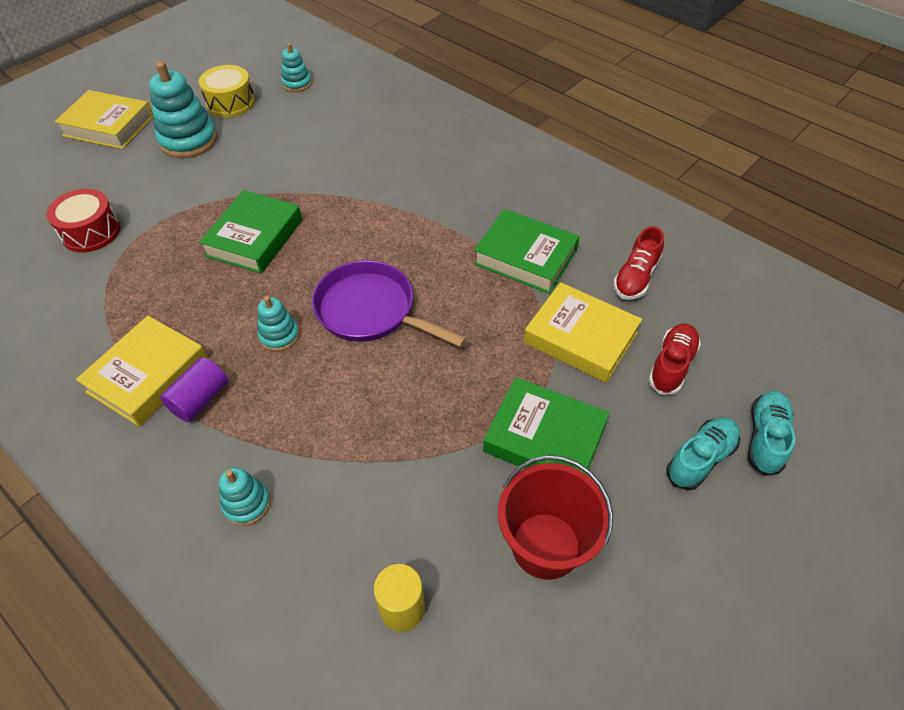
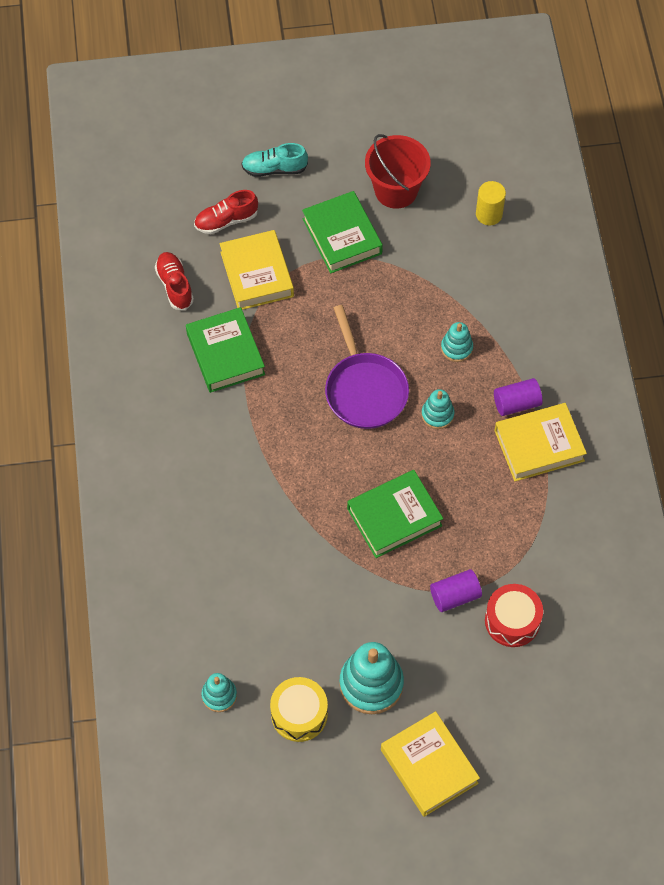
camera: 140 degrees left, 10 degrees up
(156, 219) = (455, 596): none -> purple cylinder
(247, 504) = (530, 318): turquoise stacking toy -> turquoise stacking toy (456, 348)
(636, 277) = (175, 286): red shoe -> red shoe turned 90 degrees counterclockwise
(765, 438) = (229, 153): turquoise shoe -> none

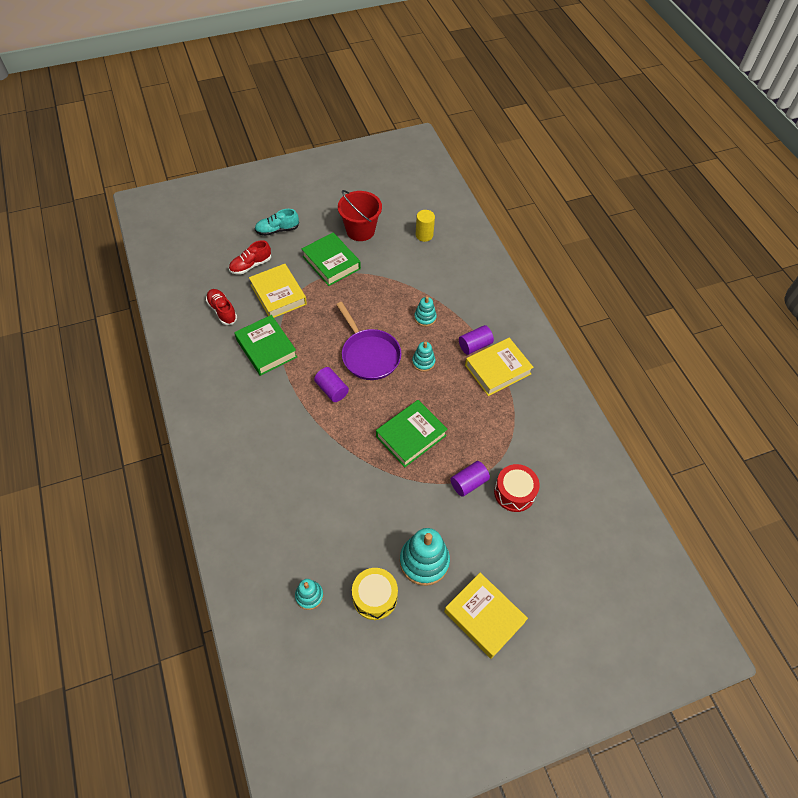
camera: 15 degrees left, 5 degrees down
(302, 431) = (332, 390): none -> purple cylinder

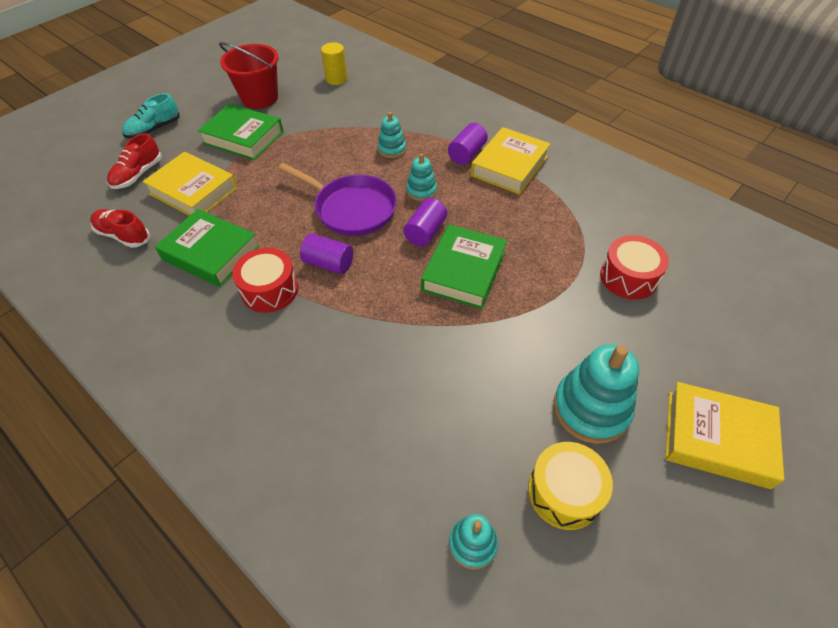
camera: 25 degrees left, 5 degrees down
(287, 391) = (270, 290): none -> red drum
(468, 483) = (570, 291): purple cylinder -> purple cylinder (425, 232)

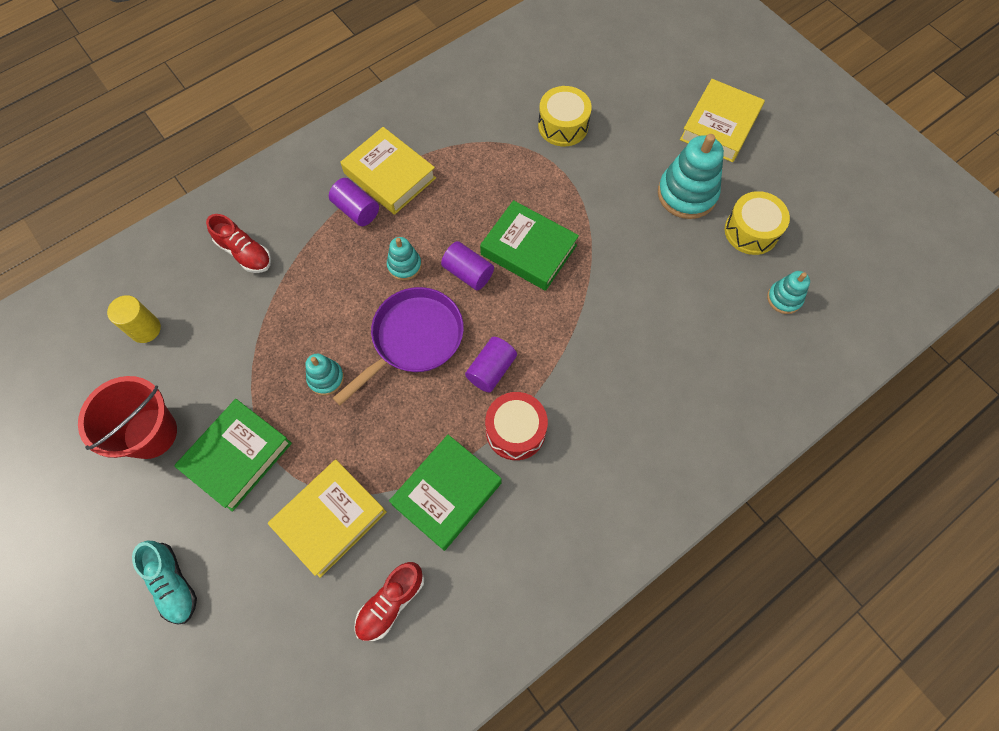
camera: 80 degrees left, 15 degrees up
(138, 174) = (273, 597): red shoe -> red shoe (244, 253)
(392, 149) = (322, 284): turquoise stacking toy -> turquoise stacking toy (326, 378)
(628, 277) = (563, 126): red drum -> yellow drum

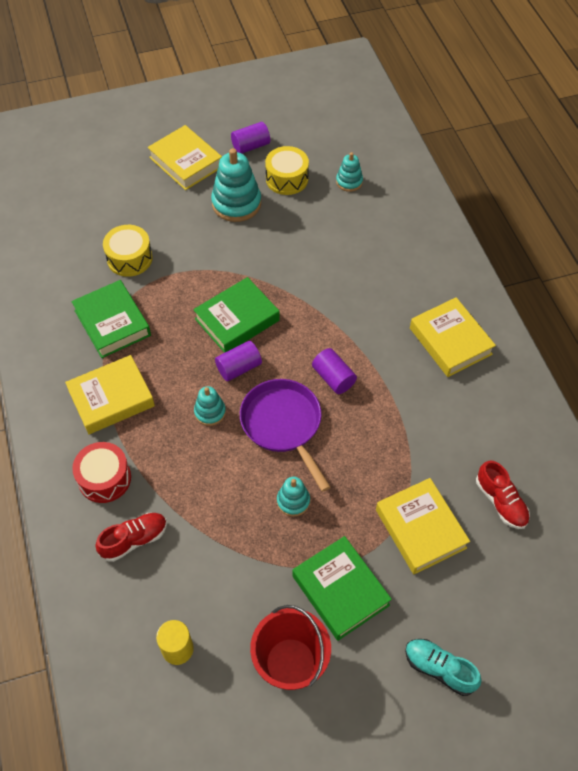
camera: 70 degrees left, 10 degrees down
(173, 584) = (439, 669): turquoise shoe -> turquoise shoe turned 135 degrees counterclockwise
(356, 210) = (134, 434): purple cylinder -> purple cylinder (251, 146)
(447, 493) = (426, 439): green book -> green book (112, 323)
(515, 431) = (391, 377): red drum -> red drum (104, 478)
(595, 485) = (450, 341): none -> yellow book

